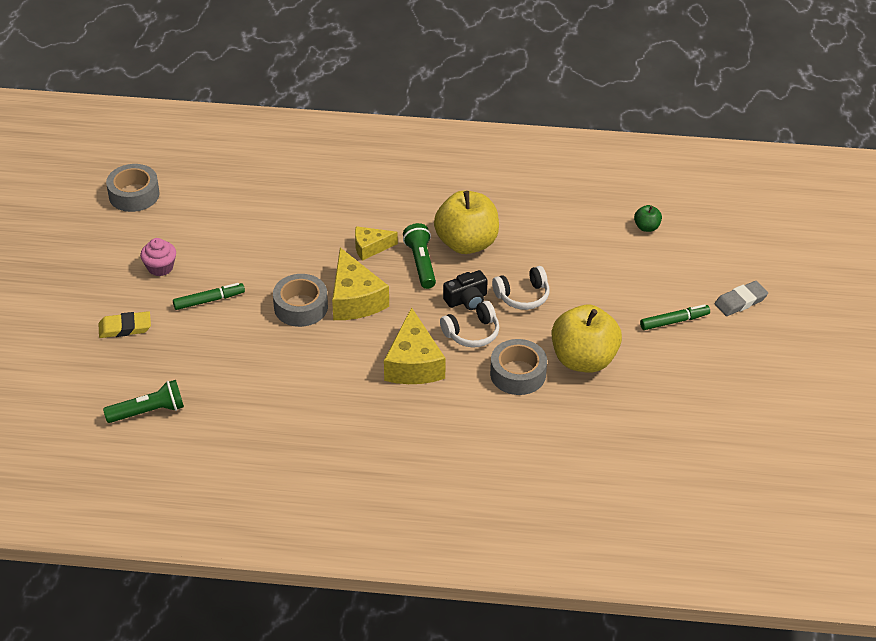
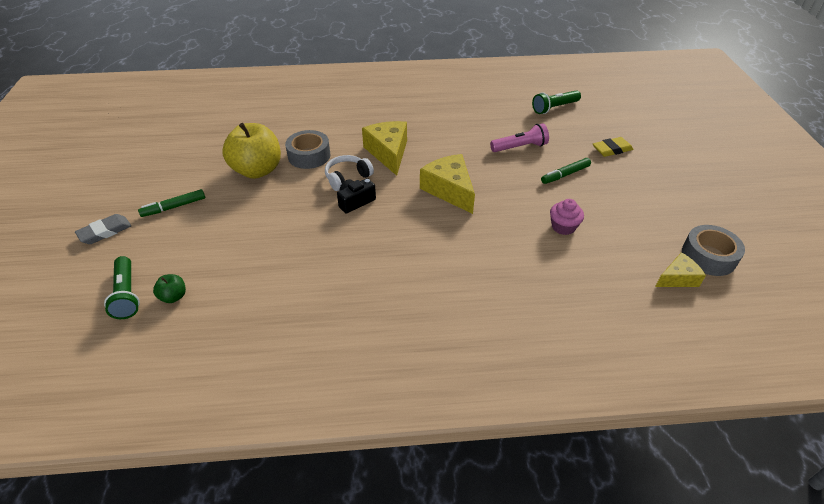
camera: 170 degrees right, 0 degrees up
(160, 267) = (624, 194): pink cupcake -> pink cupcake (563, 227)
(239, 348) = (520, 147): none -> pink flashlight
(301, 307) = (490, 179): grey tape -> none
(370, 247) = (453, 235): yellow cheese -> yellow cheese (677, 278)
(421, 263) = (402, 227): green flashlight -> green flashlight (127, 295)
(466, 243) = (363, 252): yellow apple -> none
(522, 296) = (306, 211): white headphones -> none

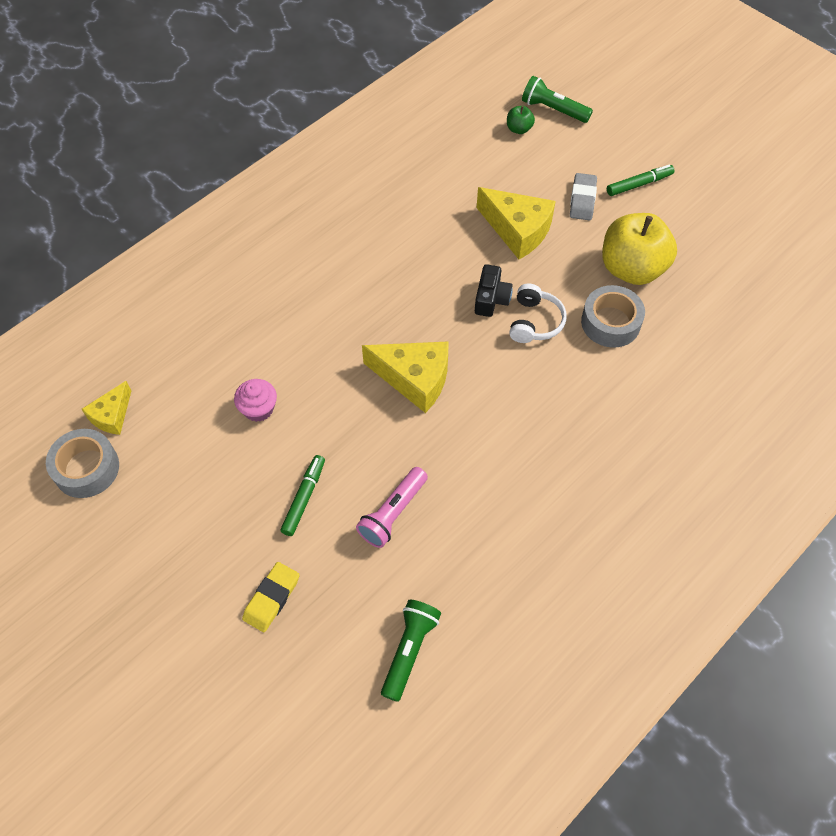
camera: 140 degrees right, 15 degrees up
(105, 232) = (652, 132): grey eraser -> grey eraser (582, 199)
(174, 207) = (639, 184): green marker -> green marker turned 45 degrees clockwise
(388, 153) = (534, 388): yellow cheese -> yellow cheese (517, 230)

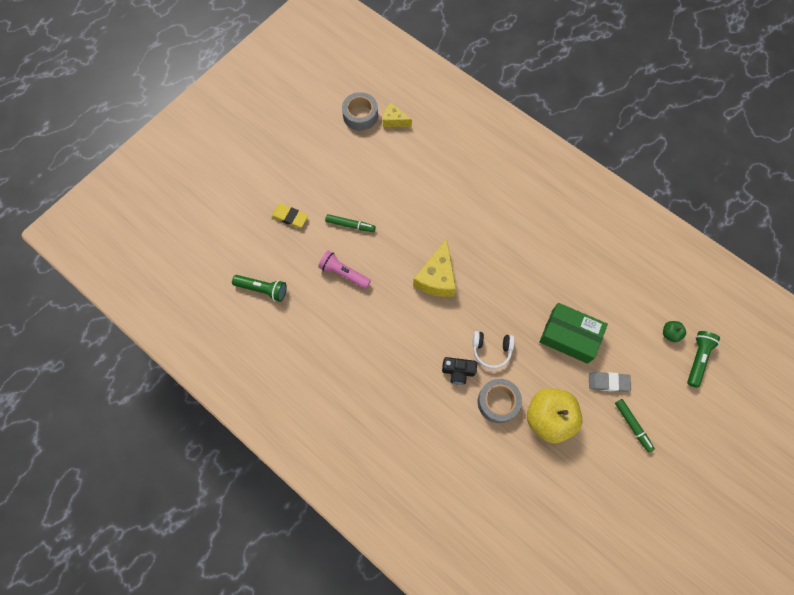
camera: 85 degrees right, 10 degrees up
(258, 409) = (406, 193): pink cupcake -> none
(491, 299) = (506, 321): black camera -> black camera (458, 371)
(517, 230) = (569, 336): yellow cheese -> green box

